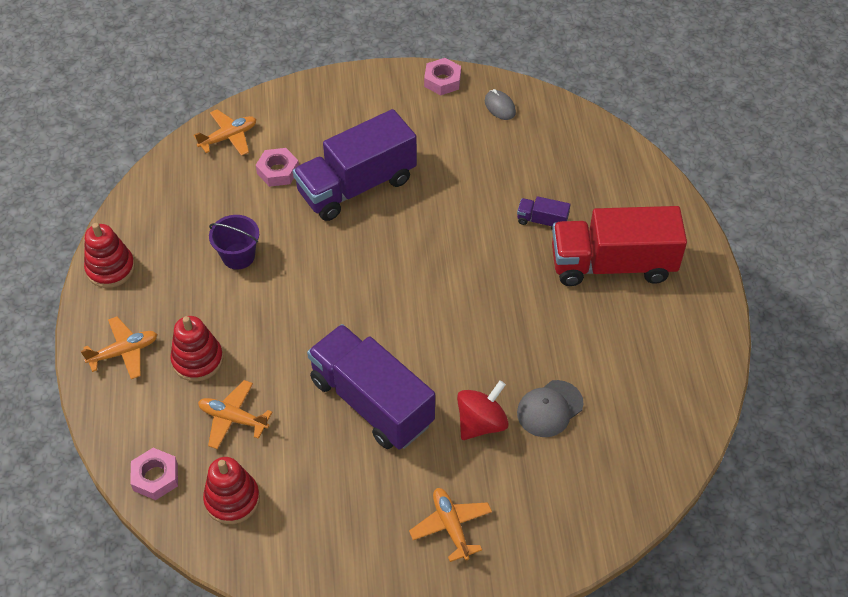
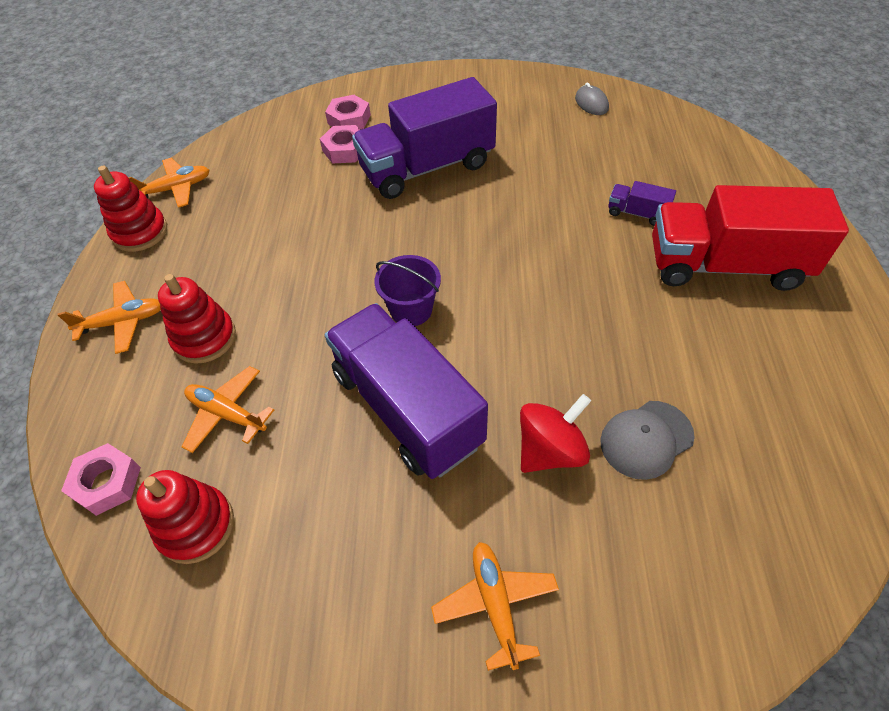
camera: 10 degrees right, 0 degrees up
(228, 137) = (301, 118): orange plane -> orange plane (176, 189)
(238, 256) = (282, 228): purple bucket -> purple bucket (411, 310)
(442, 81) = (531, 79): pink nut -> pink nut (349, 119)

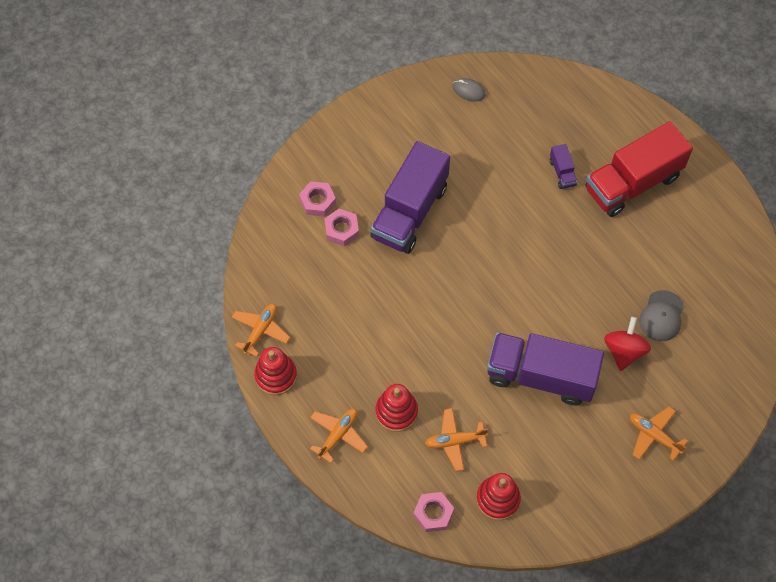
camera: 40 degrees left, 10 degrees up
(411, 310) = (492, 319): purple bucket -> none
(637, 213) = (562, 172): purple truck -> purple truck turned 90 degrees counterclockwise

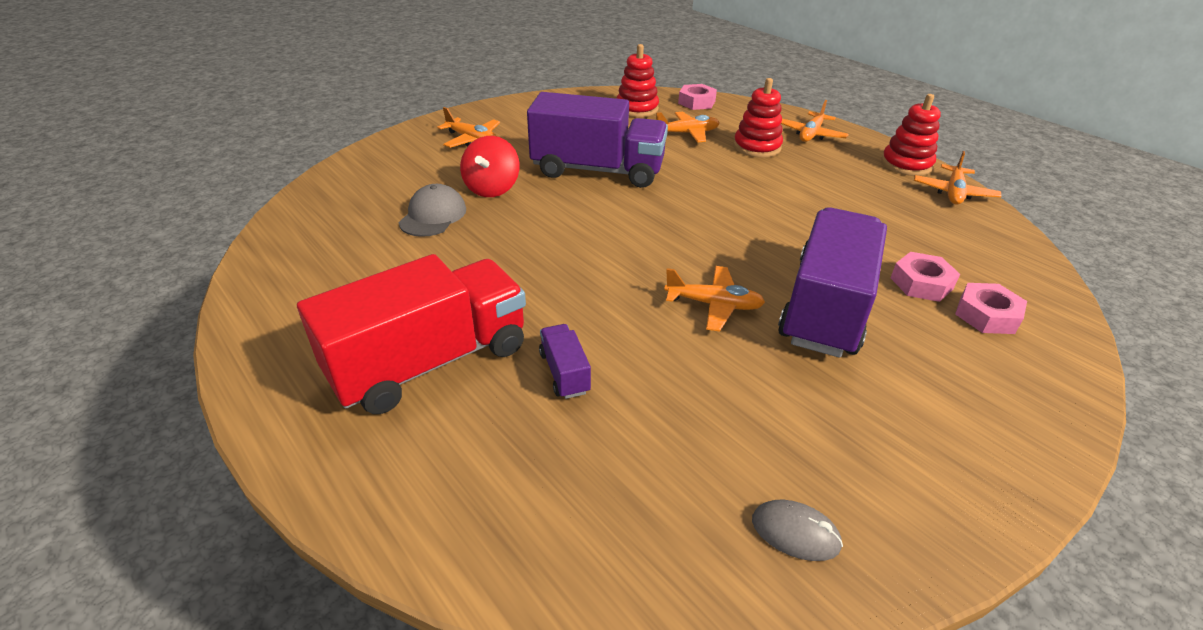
camera: 175 degrees right, 25 degrees down
(475, 217) = (714, 305): none -> orange plane

